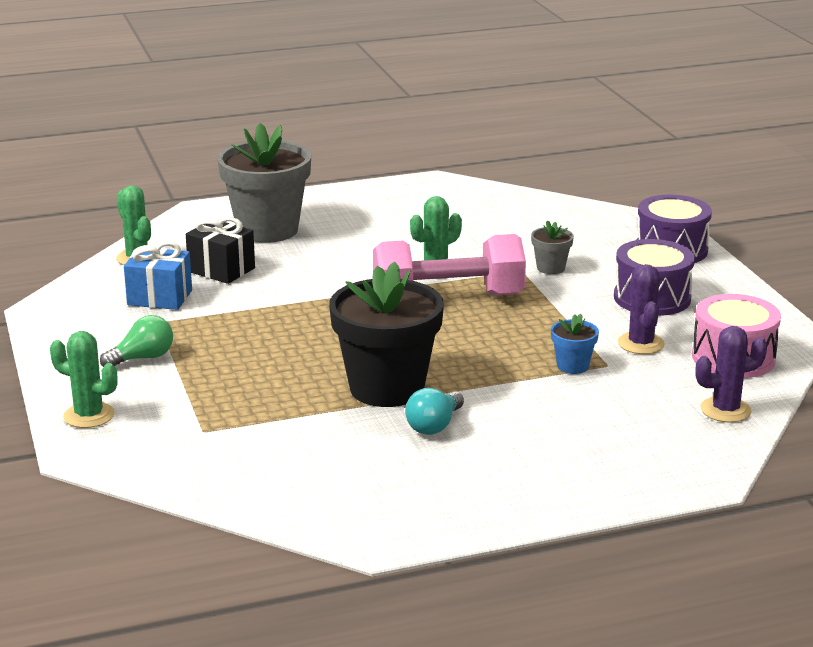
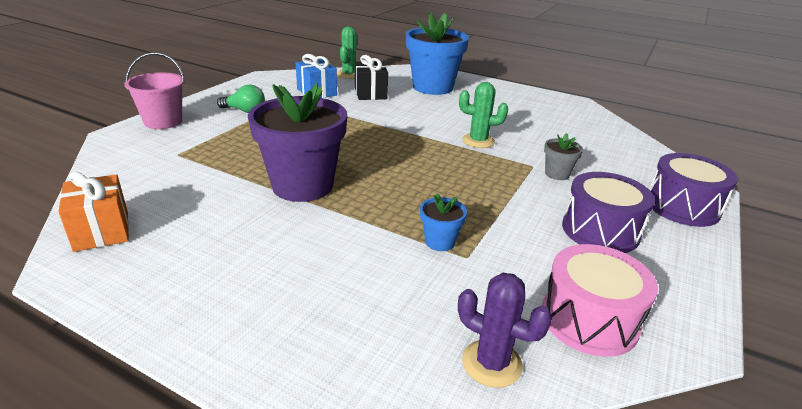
camera: 45 degrees right, 5 degrees up
(89, 415) = (163, 122): green cactus -> pink bucket
(267, 230) = (433, 87): grey flower pot -> blue flower pot
(324, 509) = (102, 231): none -> orange gift
(387, 388) = (302, 186): black flower pot -> purple flower pot
(434, 426) = (271, 223): turquoise light bulb -> none
(448, 298) = (451, 158): pink dumbbell -> none
(641, 344) = (525, 257): purple cactus -> none

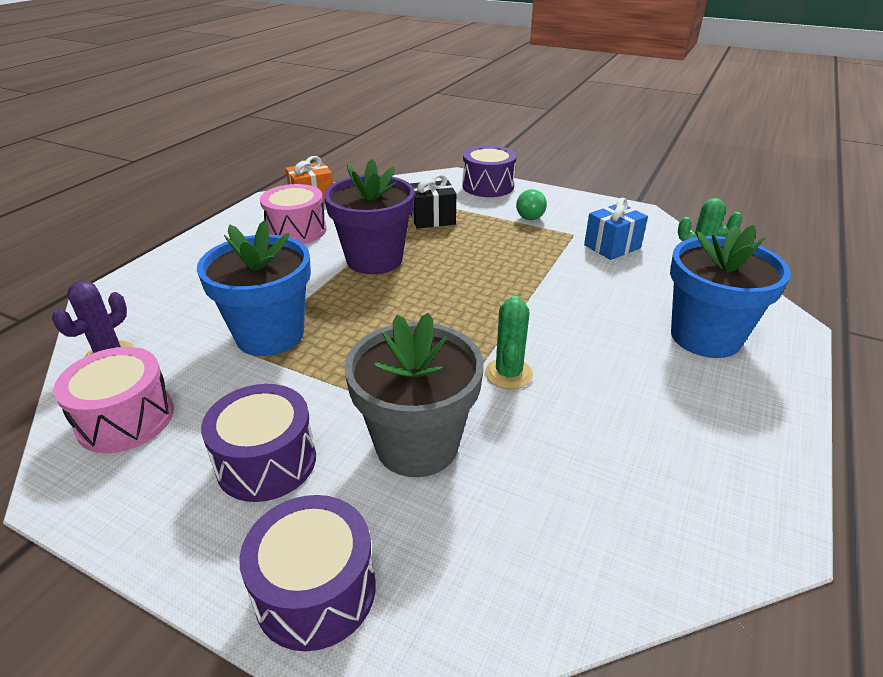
camera: 90 degrees right, 5 degrees up
(163, 122) = (488, 186): pink bucket -> purple drum
(201, 239) = (296, 231): none -> pink drum
(370, 93) = (635, 283): black gift -> black gift (432, 219)
(440, 242) = (270, 335): blue flower pot -> blue flower pot, size x2.29
(557, 174) = (417, 445): grey flower pot -> grey flower pot, size x2.29

